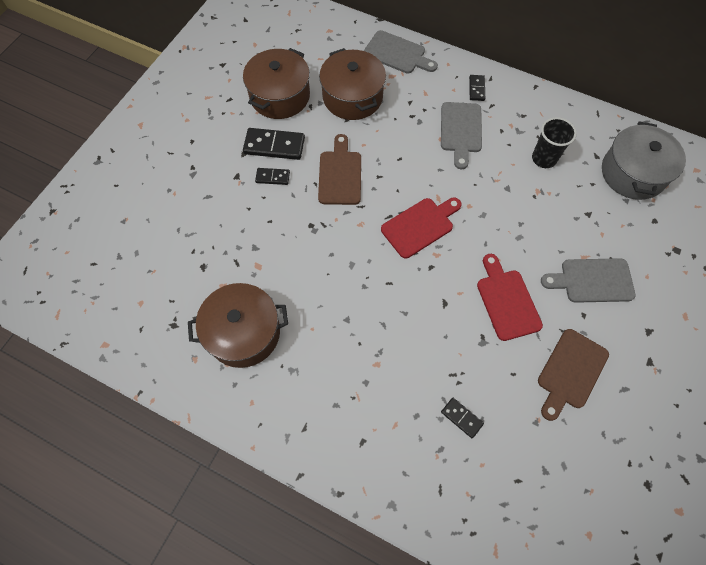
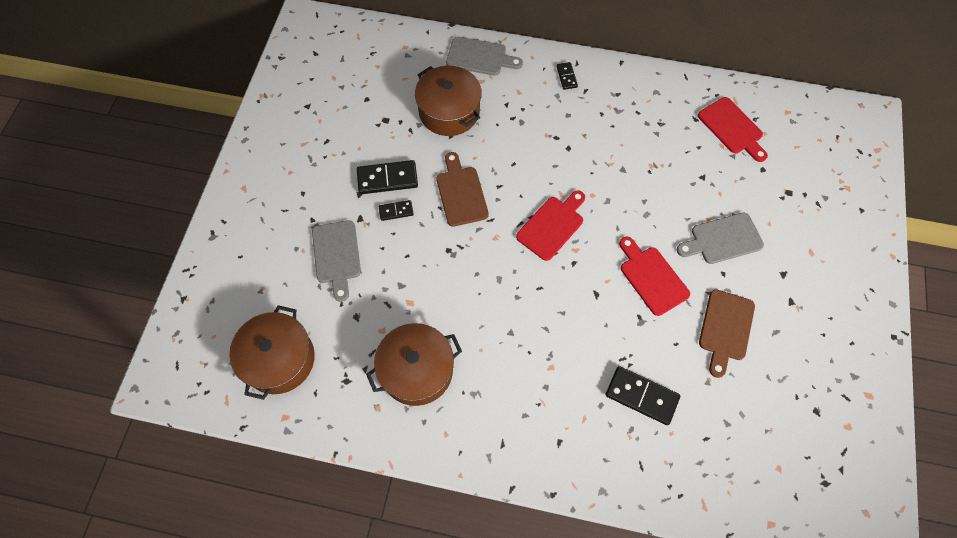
camera: 15 degrees left, 0 degrees up
(280, 96) = (376, 126): brown pot -> brown pot (279, 359)
(461, 130) = (563, 122): grey cutting board -> grey cutting board (337, 255)
(461, 418) = (641, 396): black domino -> black domino, size x1.81
(544, 158) = (648, 132): black cup -> none
(633, 173) = (732, 128): grey pot -> red cutting board

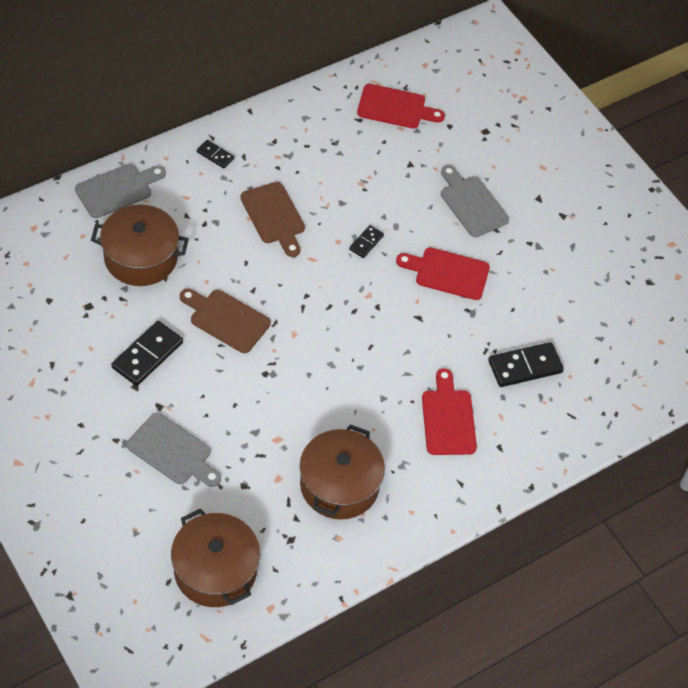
camera: 50 degrees left, 10 degrees down
(396, 211) = (185, 376): black domino -> black domino (366, 243)
(552, 226) = (331, 290): red cutting board -> red cutting board (448, 418)
(723, 239) = (471, 204): grey cutting board -> grey cutting board turned 120 degrees clockwise
(725, 328) = (536, 270): brown cutting board -> brown cutting board (274, 216)

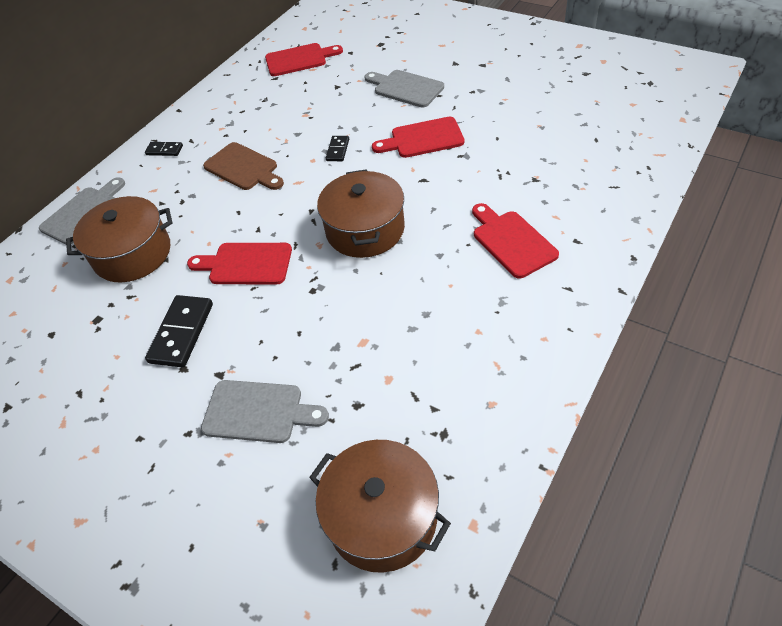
camera: 15 degrees left, 5 degrees down
(226, 319) = (246, 264): brown cutting board -> red cutting board
(339, 485) = (455, 351): brown pot -> brown pot (365, 230)
(525, 366) = (543, 171): black domino -> none

